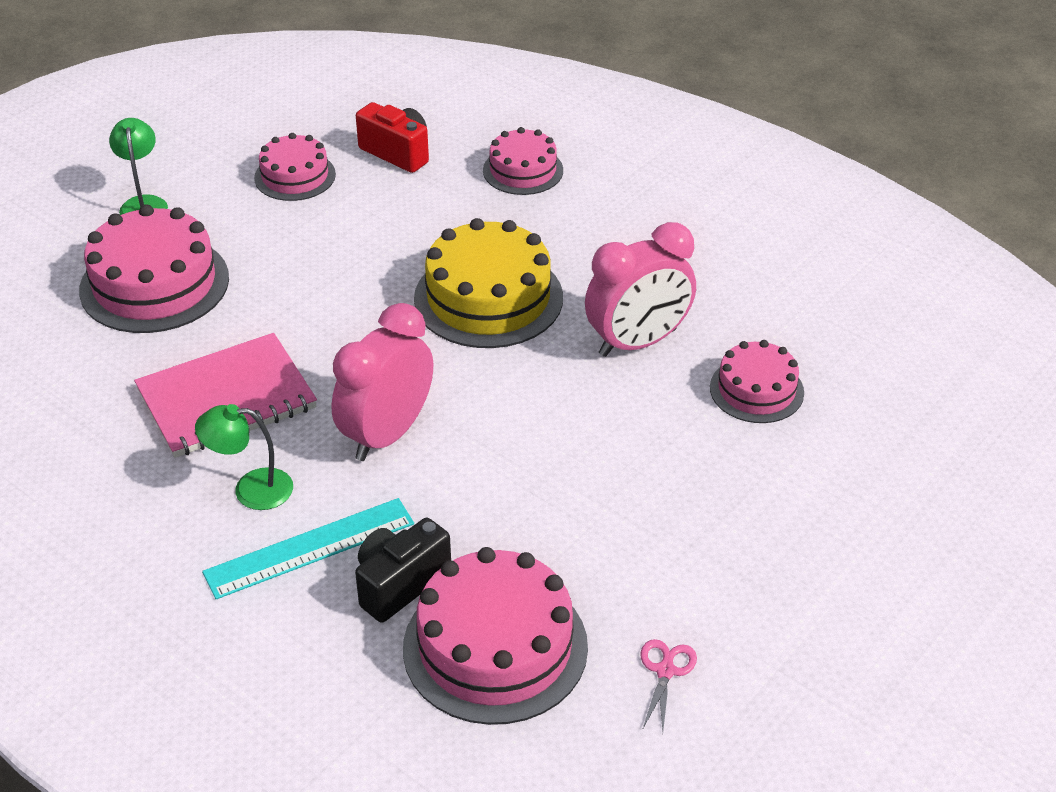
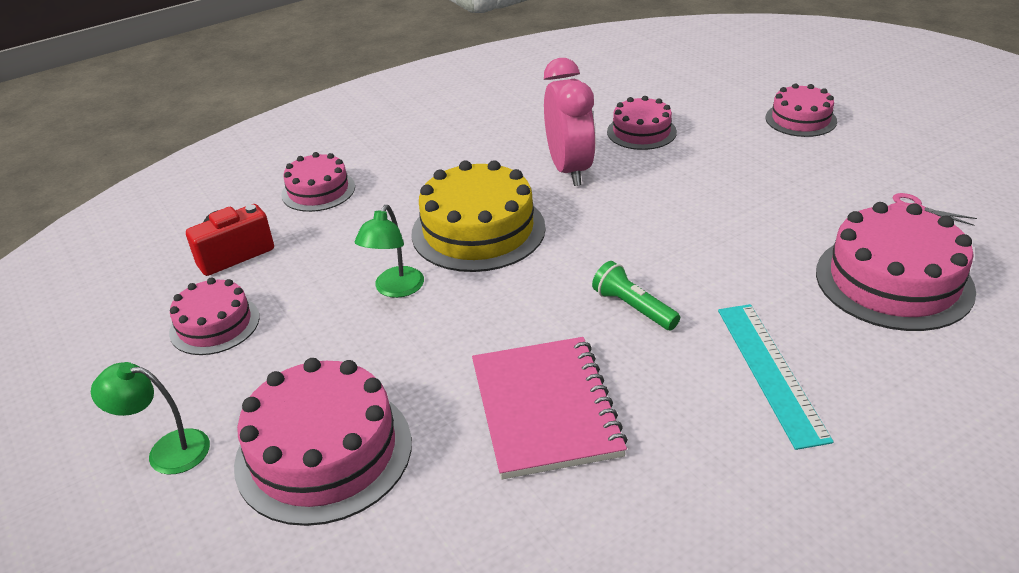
camera: 70 degrees left, 5 degrees down
(251, 489) = (683, 403): green lamp -> green lamp (395, 289)
(387, 435) = (633, 308): pink clock -> green flashlight
(400, 584) = (821, 322): black camera -> none
(866, 544) = (800, 119): none -> pink cake

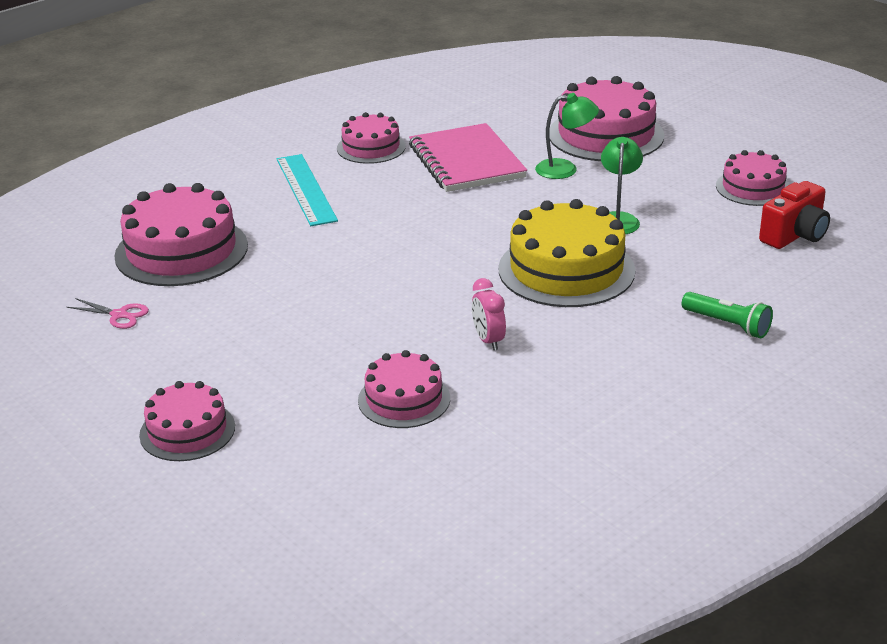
camera: 170 degrees right, 5 degrees down
(167, 451) = (710, 128): green lamp -> green lamp (565, 169)
(318, 190) = (769, 300): pink cake -> pink cake (371, 147)
(569, 169) = (488, 340): pink clock -> pink clock, size x0.49
(633, 308) = (408, 219): green flashlight -> green flashlight (727, 325)

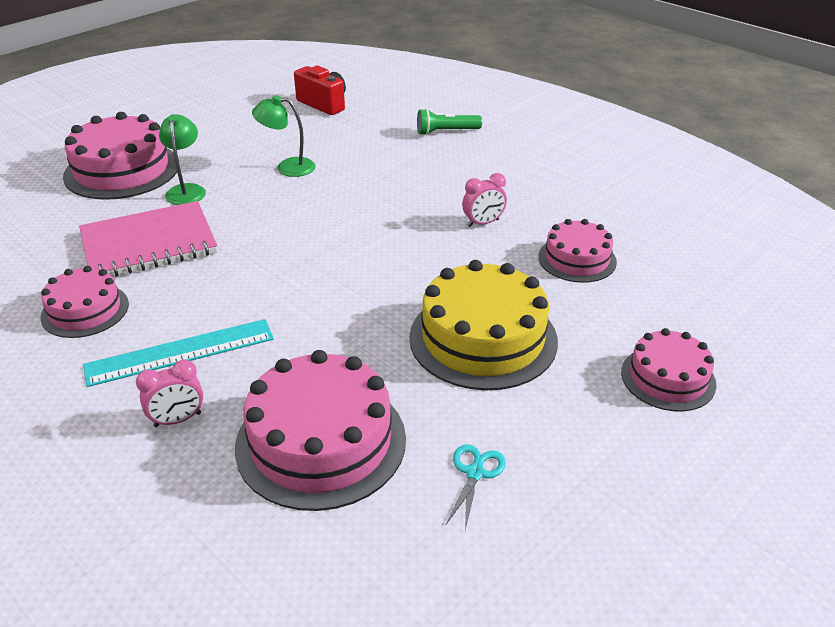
camera: 95 degrees left, 5 degrees up
(119, 315) = (475, 473): pink scissors -> turquoise scissors
(228, 195) = (177, 420): none -> pink clock
(566, 270) = (371, 190): yellow cake -> yellow cake (483, 338)
(727, 325) = (446, 132): green flashlight -> green flashlight turned 135 degrees counterclockwise
(753, 188) = (246, 114): pink cake -> none

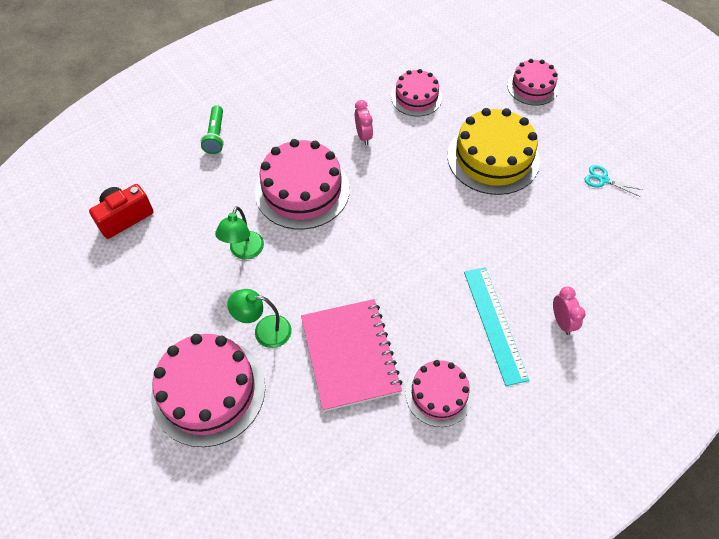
camera: 80 degrees left, 20 degrees up
(321, 442) = (580, 246): pink cake -> pink cake (302, 190)

